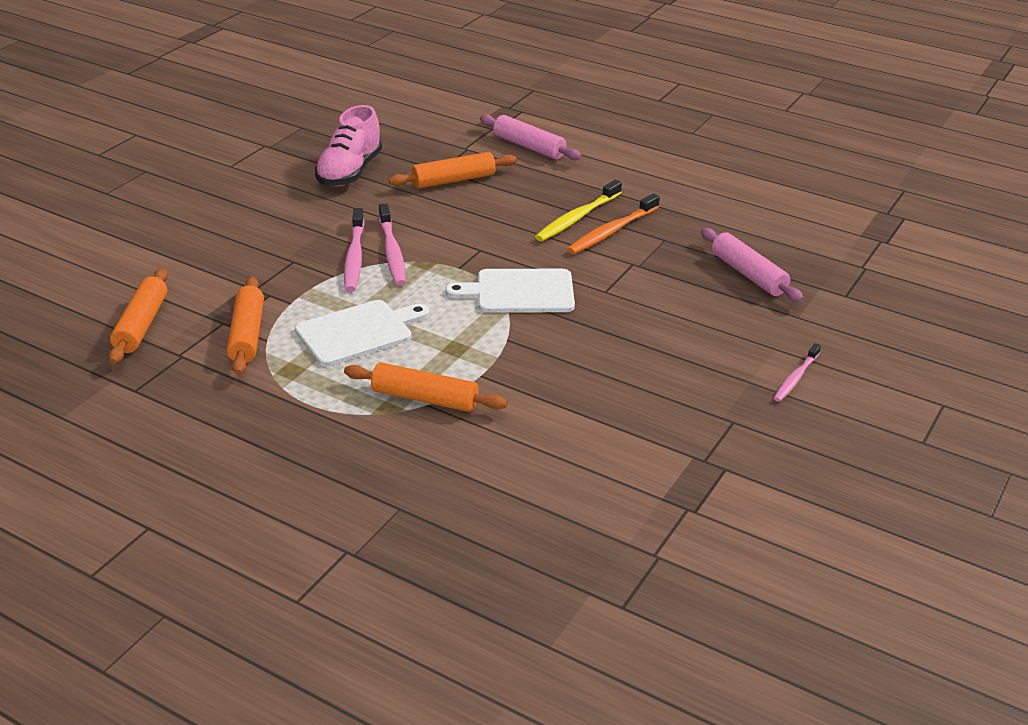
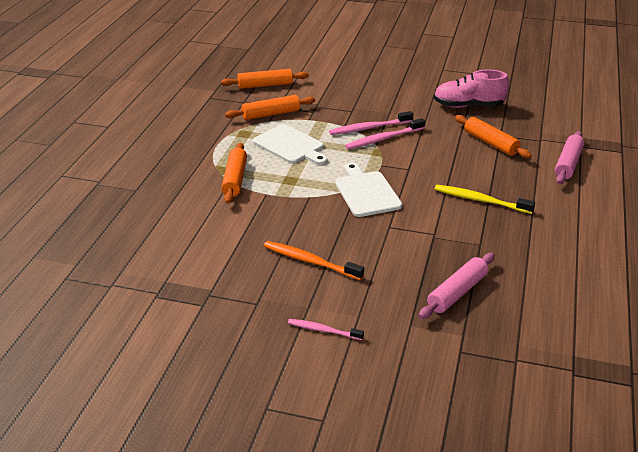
camera: 75 degrees right, 0 degrees up
(611, 231) = (473, 218): orange toothbrush -> orange toothbrush (310, 261)

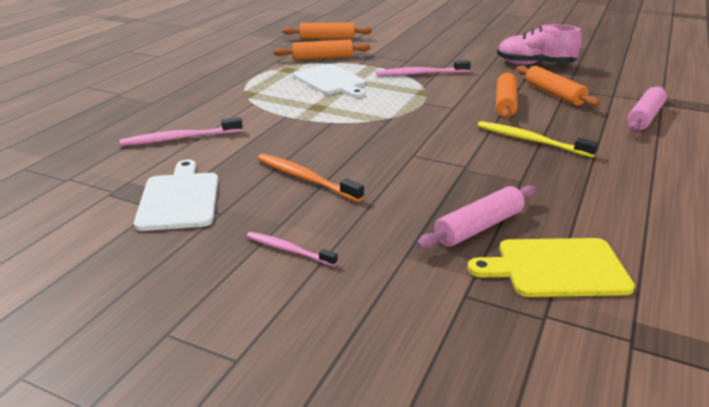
camera: 10 degrees right, 5 degrees down
(235, 179) = (259, 102): orange rolling pin -> orange rolling pin (505, 103)
(366, 192) = (398, 123): white cutting board -> white cutting board (179, 199)
(383, 139) = (433, 83): pink toothbrush -> pink toothbrush (179, 138)
(518, 321) = (556, 268): none -> yellow cutting board

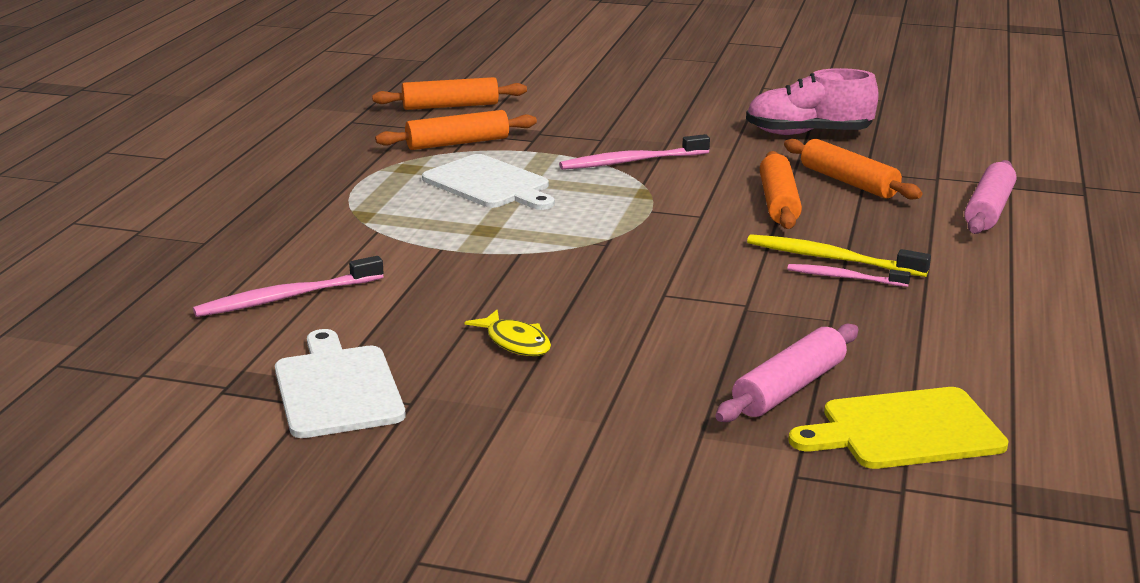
camera: 10 degrees left, 5 degrees down
(288, 250) = (534, 442): pink toothbrush -> pink toothbrush (844, 277)
(305, 178) = (515, 342): orange toothbrush -> yellow fish

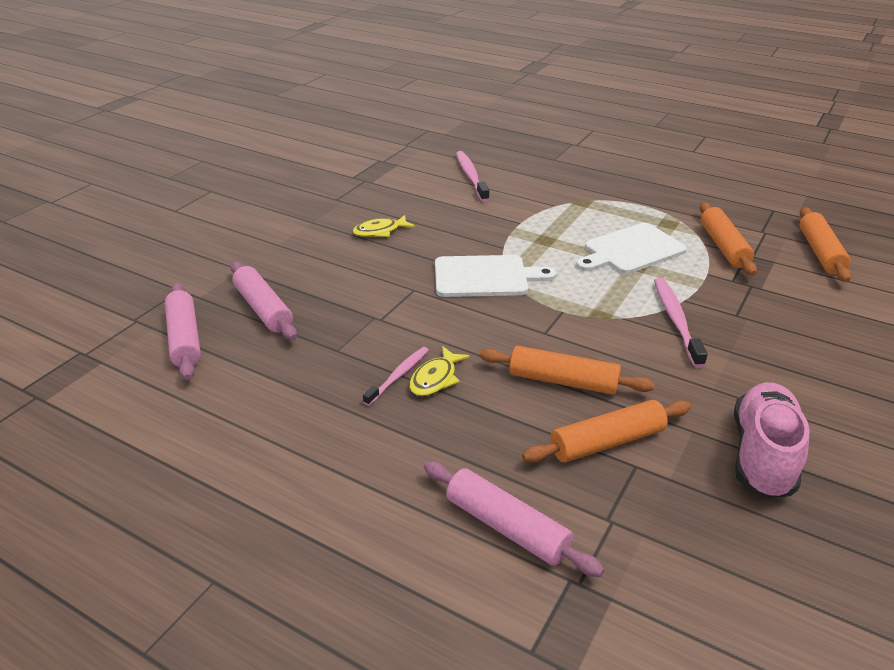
camera: 105 degrees right, 10 degrees up
(337, 388) = (363, 183): white cutting board -> white cutting board (485, 277)
(831, 258) = (435, 379): yellow toothbrush -> yellow fish
(905, 430) = (185, 339): yellow cutting board -> pink rolling pin

